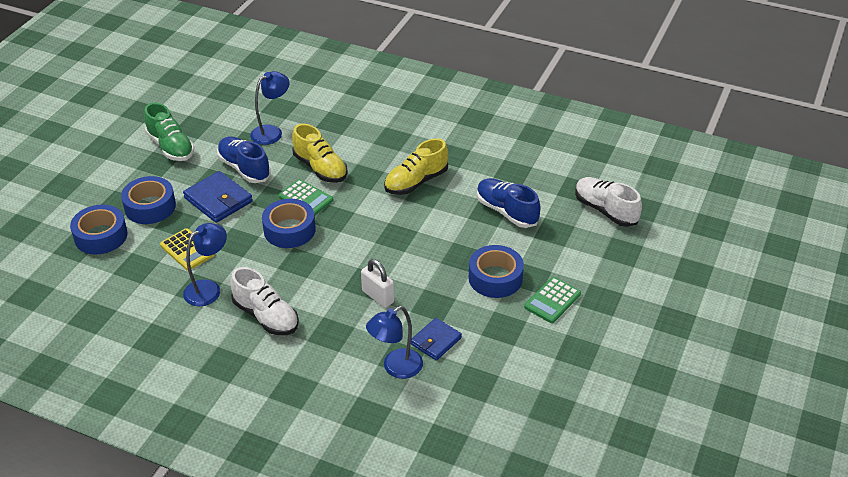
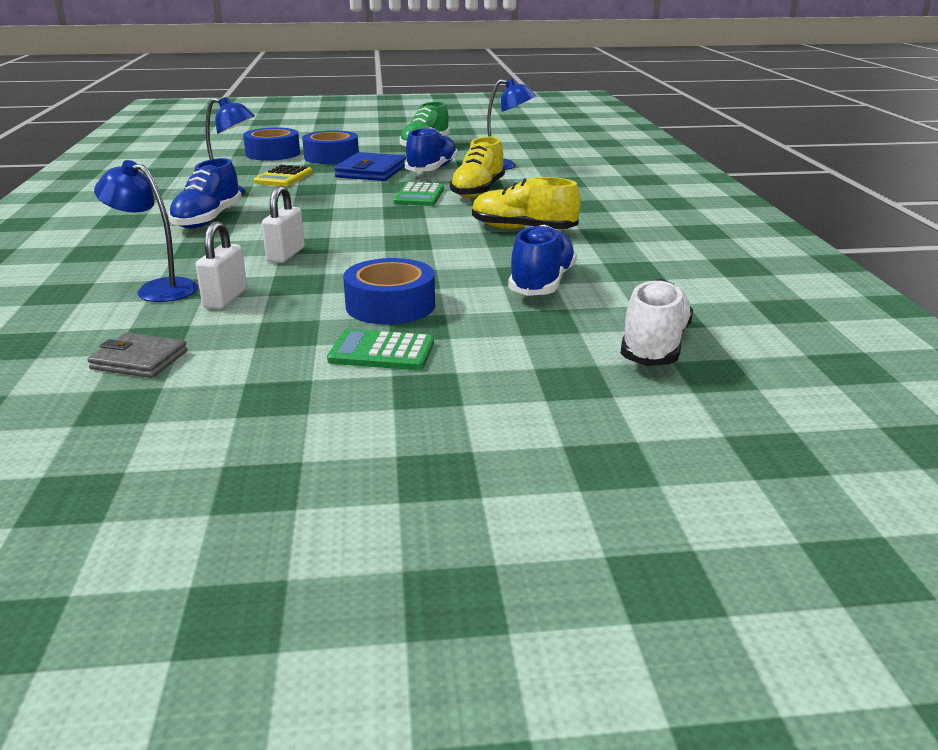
camera: 60 degrees right, 15 degrees down
(266, 316) = (208, 219): white shoe -> blue shoe
(289, 230) = (358, 201): blue tape -> none
(436, 341) = (225, 299): blue wallet -> white padlock
(502, 393) = (139, 360): none -> grey wallet

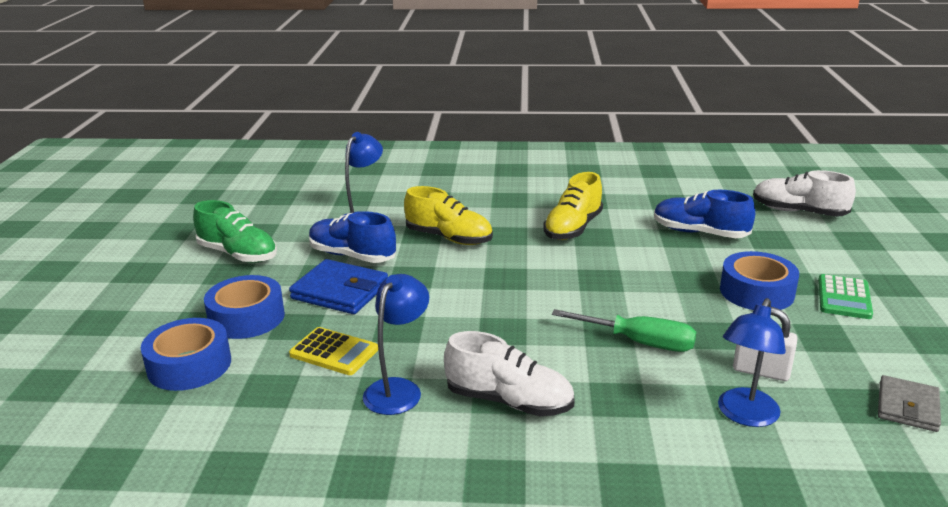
camera: 80 degrees left, 0 degrees up
(208, 219) = (509, 401): blue shoe -> white shoe
(286, 255) = (638, 342): white padlock -> green screwdriver
(419, 196) = (455, 267): green calculator -> none

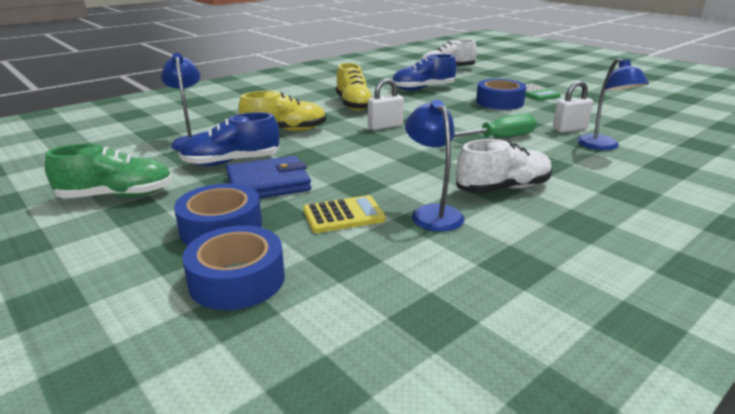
camera: 45 degrees left, 0 degrees up
(549, 271) = (385, 126): none -> white padlock
(907, 407) = (638, 120): grey wallet -> none

